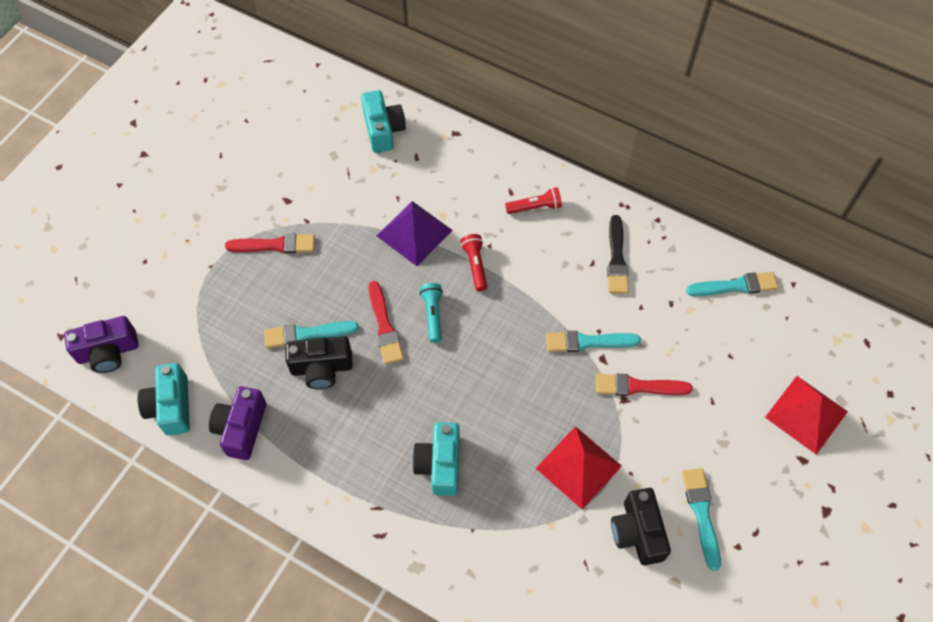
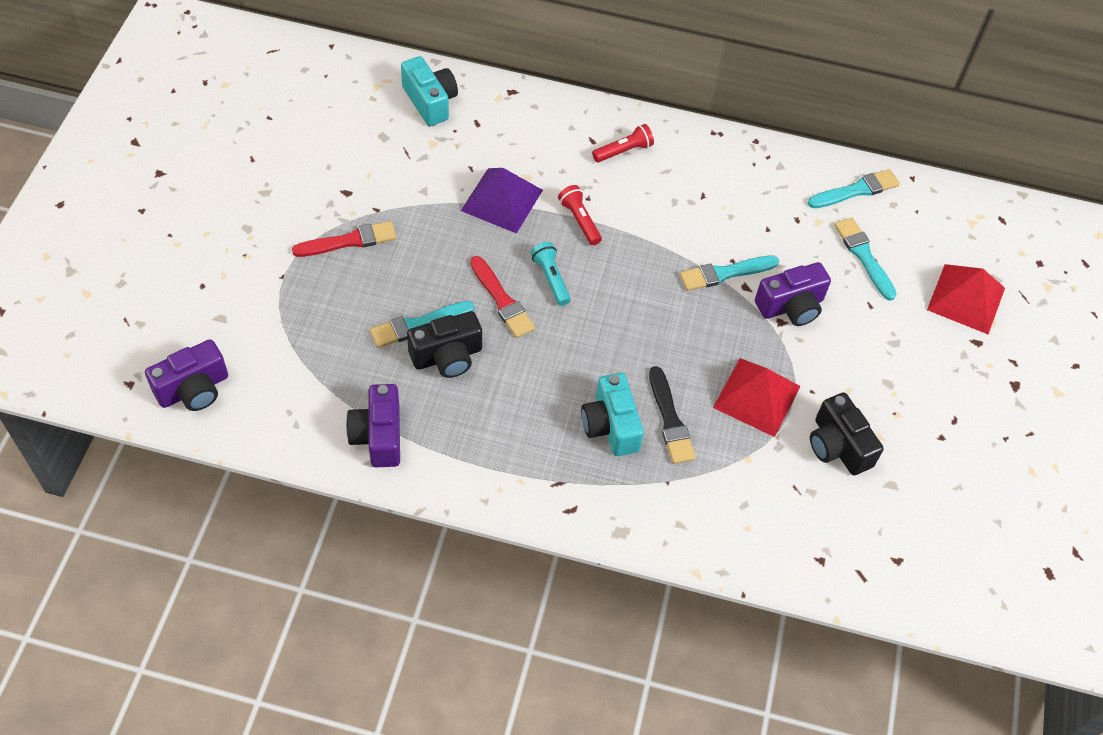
camera: 20 degrees left, 5 degrees down
(171, 406) = (289, 430): turquoise camera -> none
(616, 259) = (727, 186): black brush -> black brush (670, 420)
(638, 386) = (791, 306): red brush -> purple camera
(701, 513) = (895, 414): turquoise brush -> turquoise brush (864, 256)

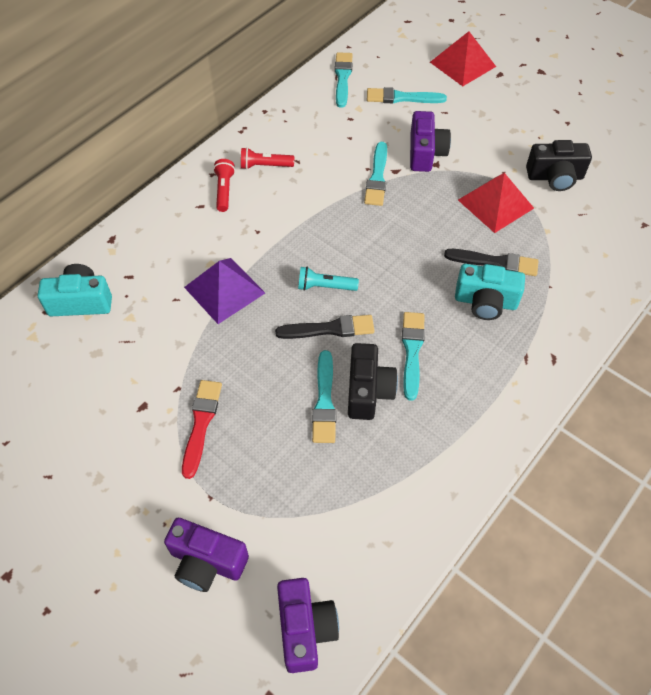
camera: 60 degrees left, 0 degrees up
(378, 436) = (428, 476): purple camera -> purple camera (207, 562)
(502, 300) = (329, 329): red brush -> black brush
(512, 378) = (412, 351): none -> turquoise brush
(579, 220) = (277, 245): red flashlight -> red flashlight (265, 166)

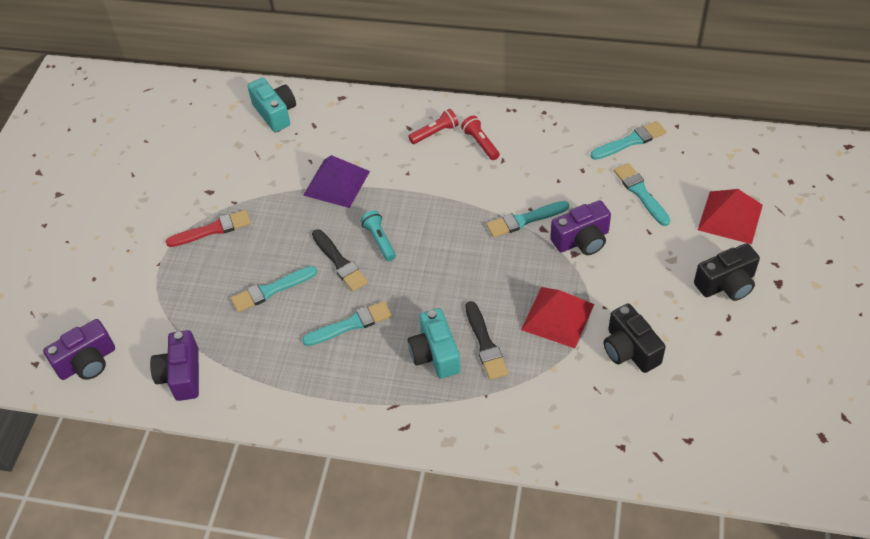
camera: 65 degrees right, 5 degrees down
(207, 562) = (111, 286): purple camera -> purple camera (181, 375)
(368, 391) = (296, 312): black camera -> black camera (726, 284)

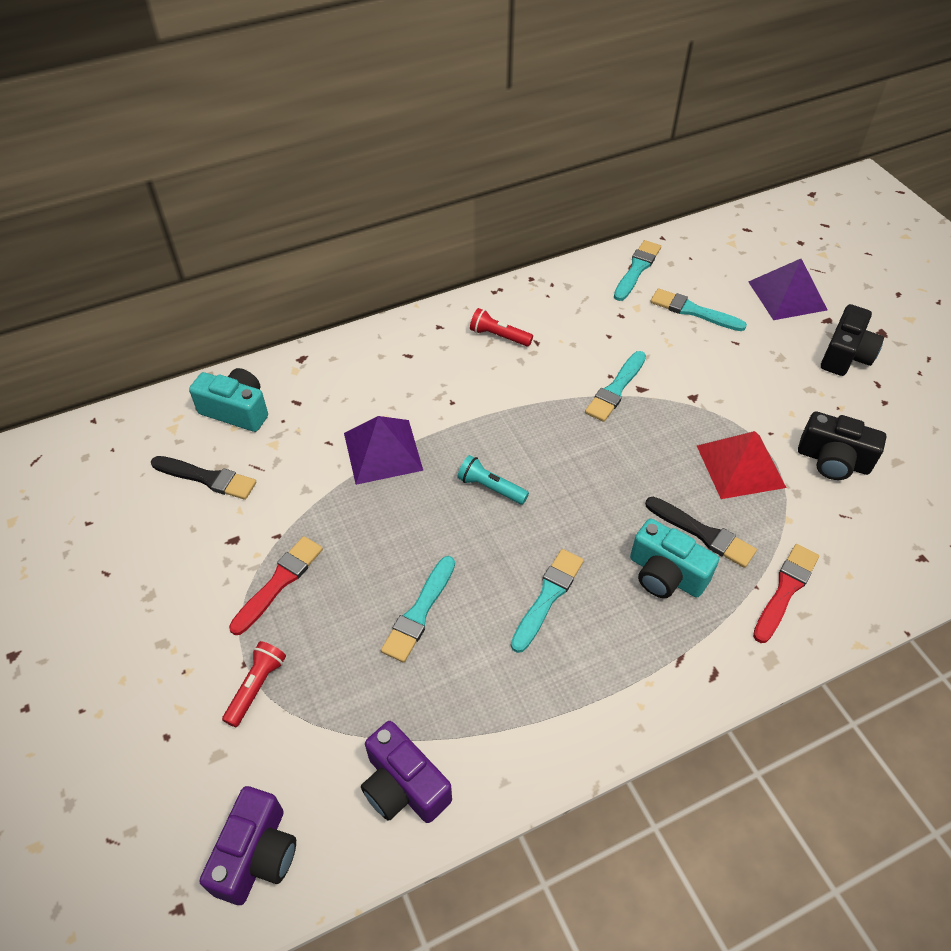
camera: 40 degrees left, 0 degrees up
(340, 262) = (469, 535): black brush -> black brush (207, 478)
(435, 133) = (441, 347): red flashlight -> red flashlight (256, 687)
(502, 409) = (785, 590): none -> red brush
(582, 240) = (687, 380): purple camera -> none
(730, 217) = (787, 295): red pyramid -> purple pyramid

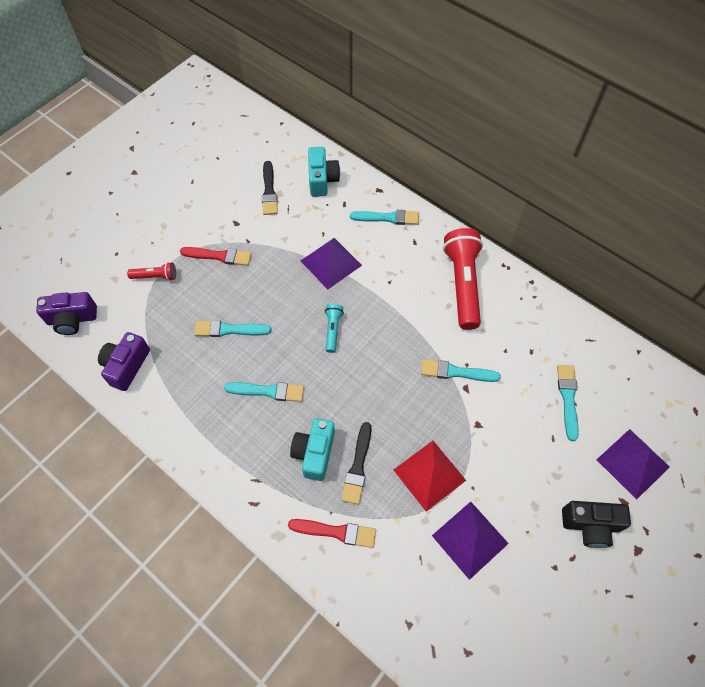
camera: 65 degrees right, 10 degrees up
(499, 336) = (462, 284): red flashlight -> red flashlight, size x2.13
(637, 269) = (588, 345): turquoise brush -> turquoise brush (388, 218)
(833, 460) = (469, 539): black camera -> purple pyramid

